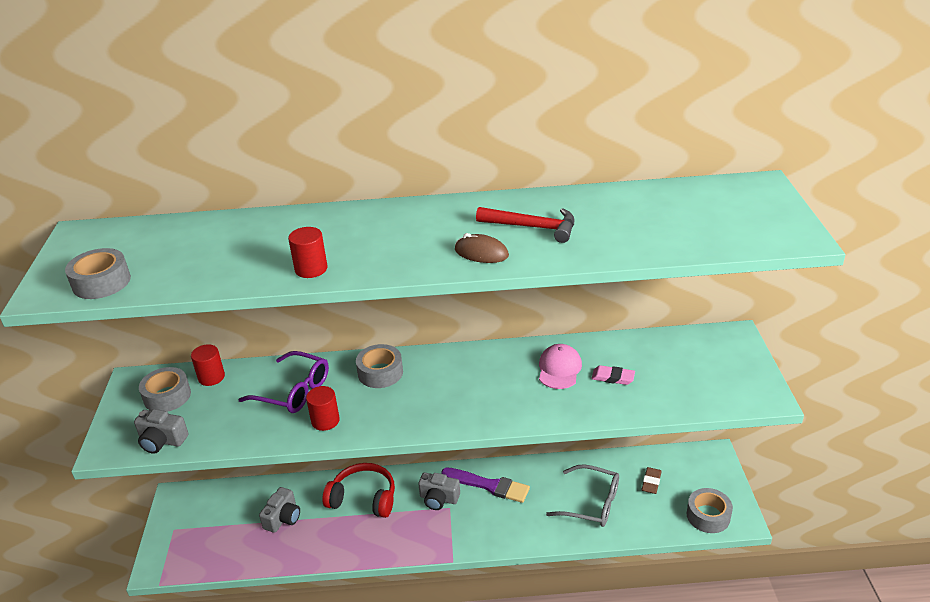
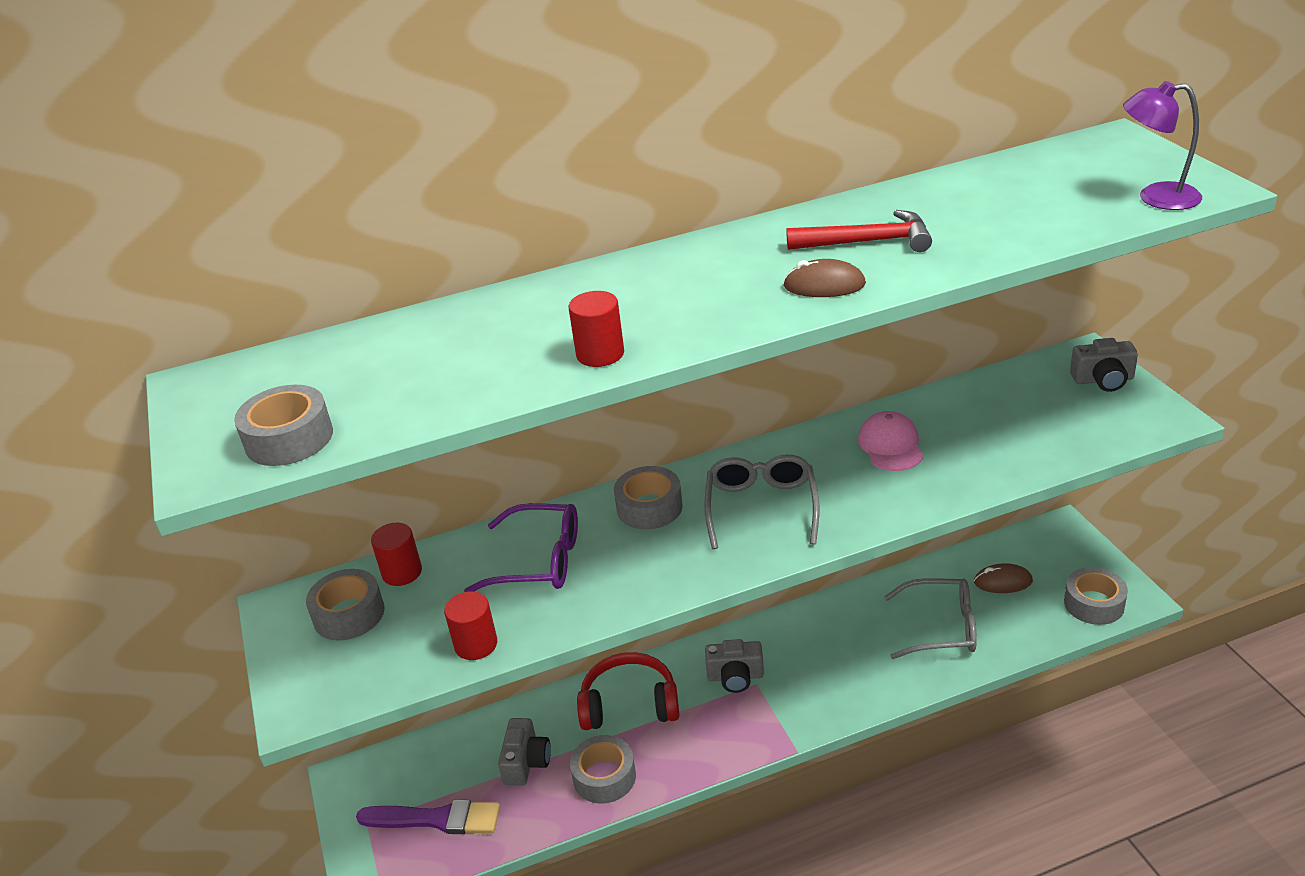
camera: 15 degrees left, 0 degrees up
(162, 441) = (379, 676): grey camera -> grey camera (1103, 380)
(325, 421) = (609, 588): red cylinder -> red cylinder (476, 644)
(325, 542) = (604, 777): none -> grey tape
(450, 391) = (761, 507): none -> grey glasses
(489, 485) = (794, 641): purple brush -> purple brush (436, 819)
(613, 377) = (966, 439): pink eraser -> none
(651, 482) = (1003, 582): brown eraser -> brown mouse
(754, 237) = (1156, 197): none -> purple lamp

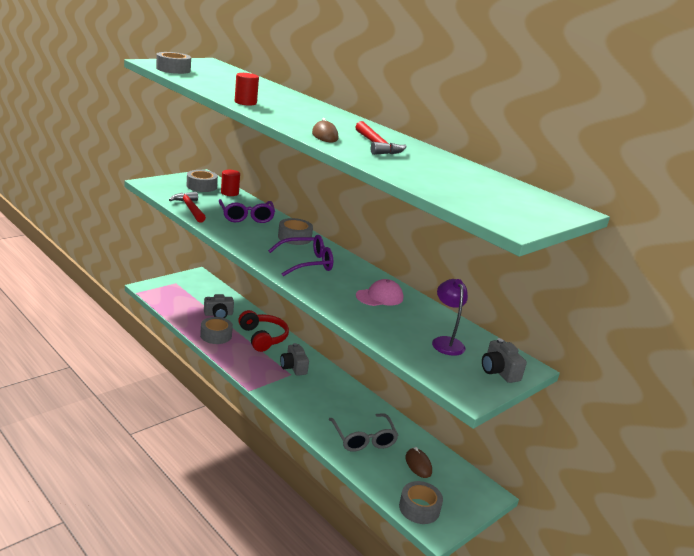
camera: 60 degrees right, 10 degrees down
(436, 819) = (181, 297): purple brush -> none
(476, 644) = (190, 208): red cylinder -> red hammer
(761, 507) = (307, 263): grey glasses -> purple glasses
(1156, 197) = (485, 210): purple lamp -> purple lamp (446, 342)

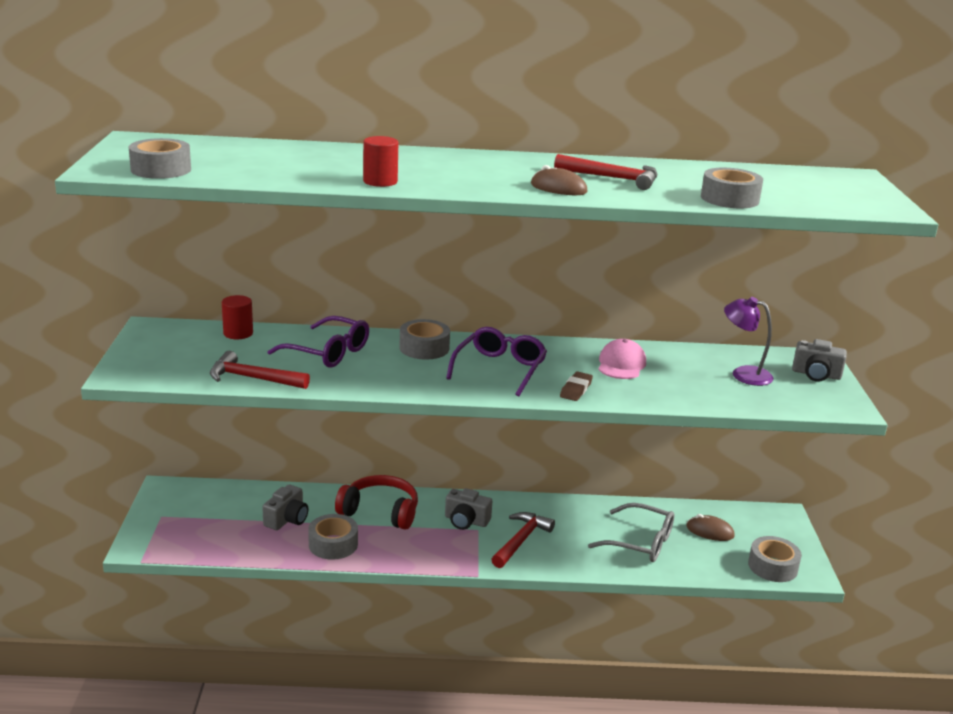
camera: 45 degrees left, 0 degrees up
(201, 186) = (189, 342): grey tape -> grey tape (729, 199)
(301, 393) = (521, 540): none -> red hammer
(321, 290) = (576, 389): none -> brown eraser

